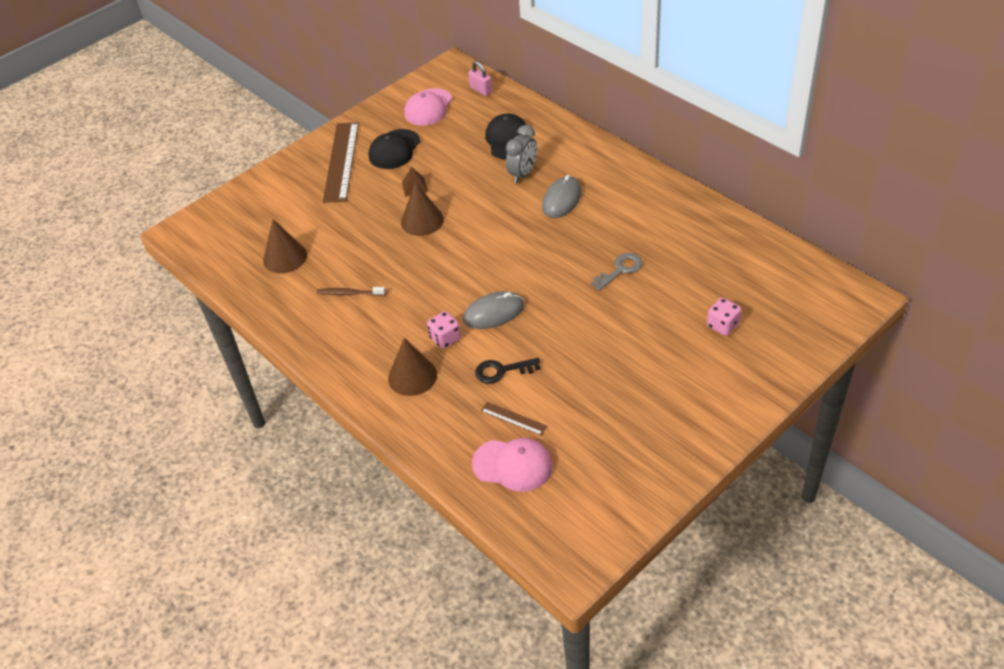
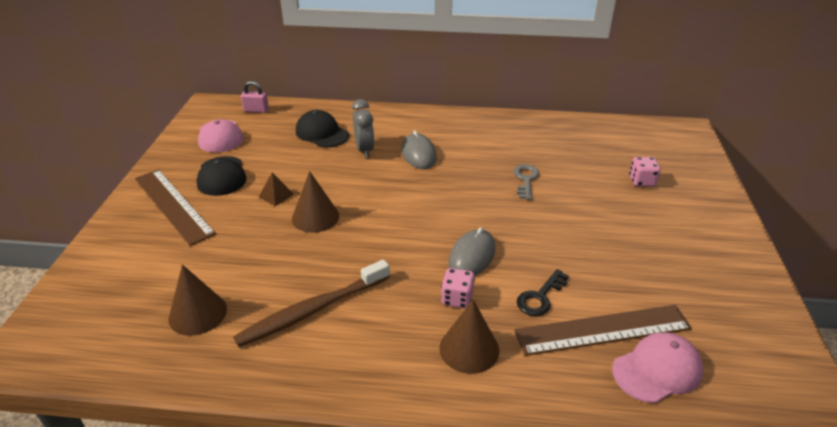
camera: 45 degrees left, 10 degrees down
(350, 293) = (313, 310): brown toothbrush -> brown toothbrush, size x1.96
(513, 418) = (602, 330): brown ruler -> brown ruler, size x2.24

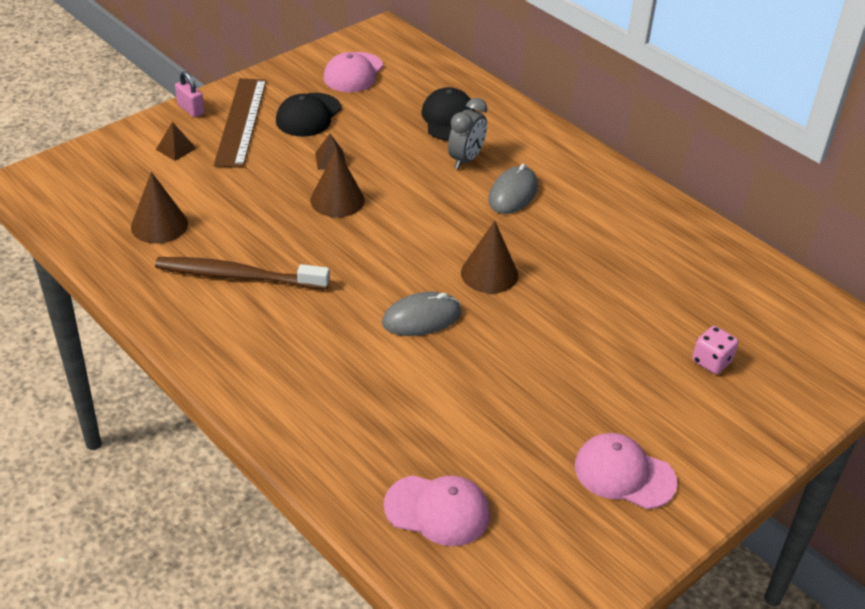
camera: 40 degrees right, 5 degrees up
(140, 251) = (176, 149): none -> brown pyramid
(256, 110) = (419, 60): pink padlock -> pink padlock (191, 109)
(457, 299) = (357, 343): pink dice -> none
(469, 349) = (312, 385): brown cone -> brown cone (489, 273)
(525, 180) = (583, 283): grey key -> none
(540, 297) = (429, 390): black key -> none
(602, 330) = (441, 451): brown ruler -> none
(700, 268) = (624, 474): none -> pink cap

